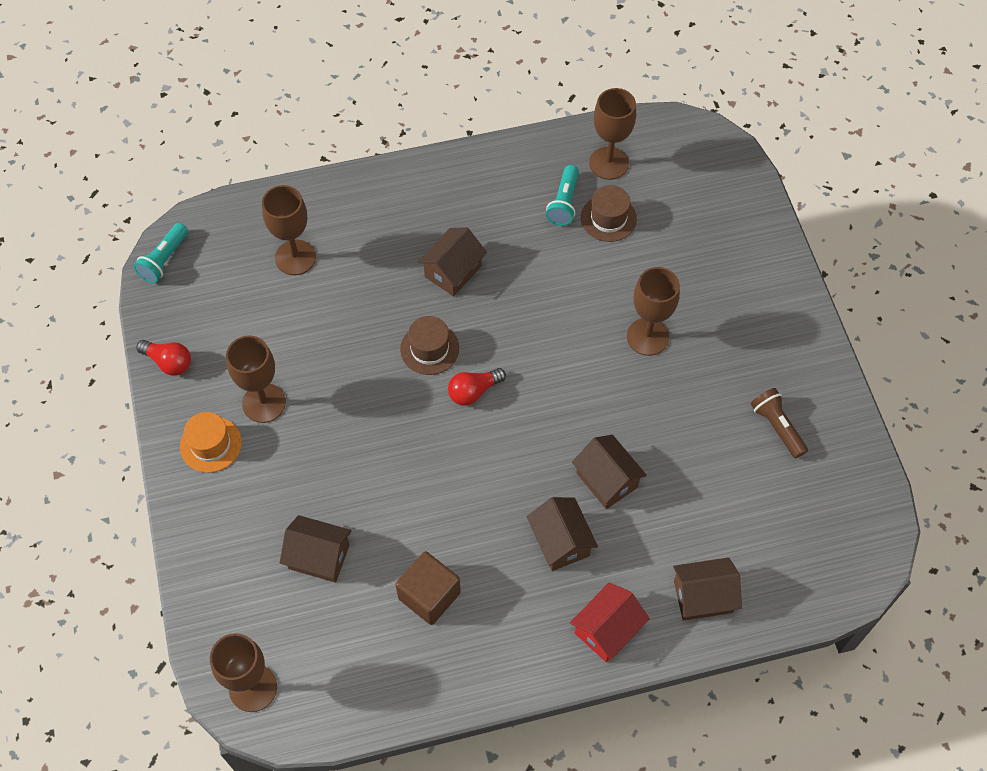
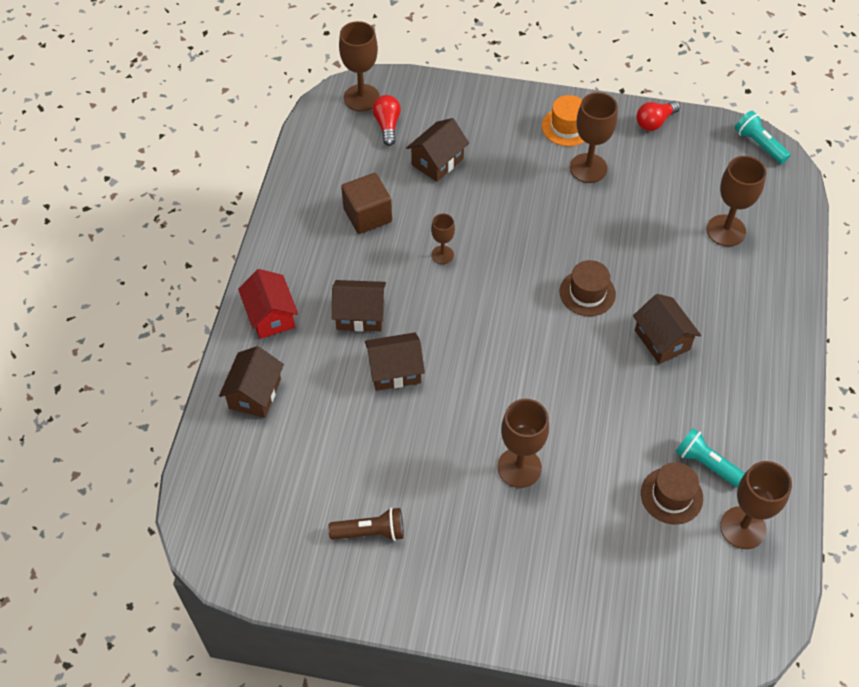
camera: 115 degrees right, 5 degrees down
(446, 497) = (442, 255): none -> brown goblet
(473, 391) = (529, 309): red light bulb -> red light bulb (387, 125)

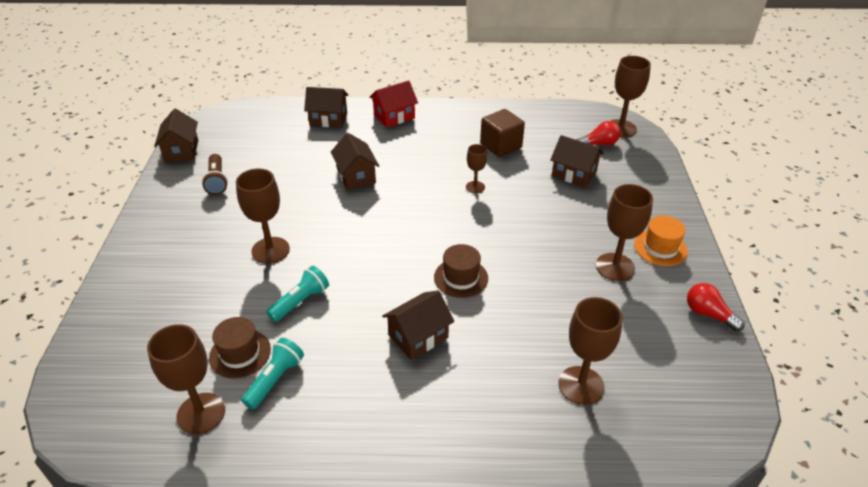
camera: 80 degrees right, 15 degrees down
(360, 315) = (404, 154): brown house -> brown house (181, 151)
(759, 144) = (732, 415): turquoise flashlight -> turquoise flashlight (300, 302)

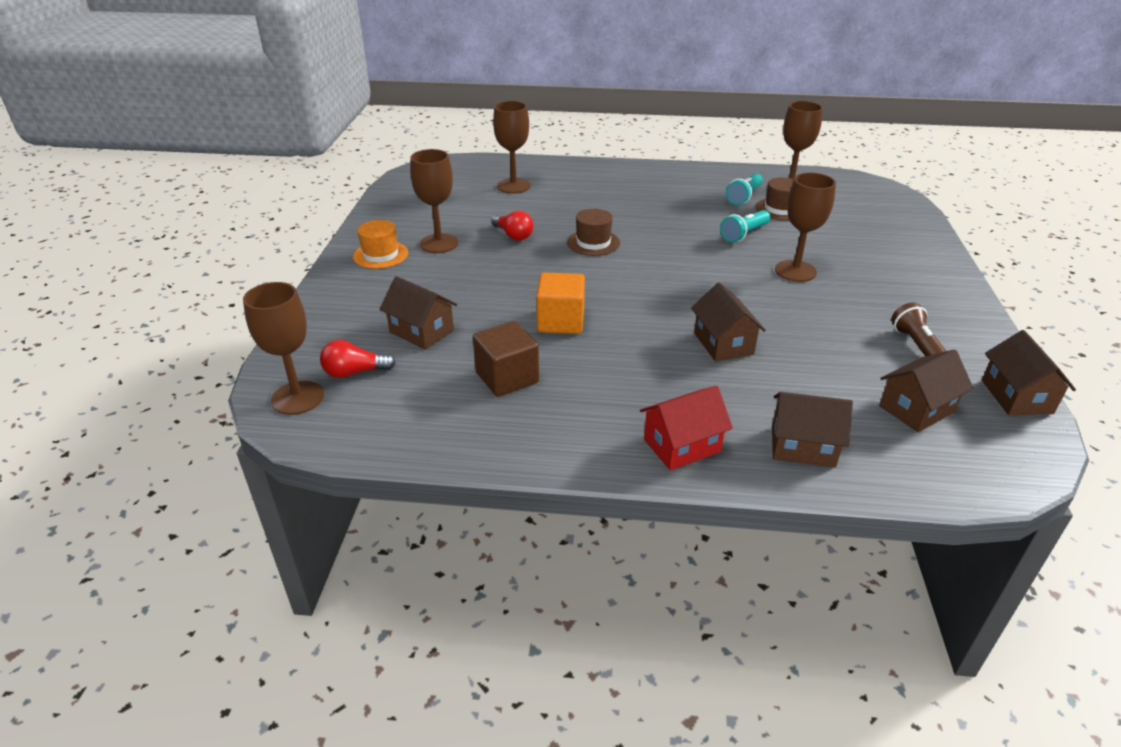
camera: 175 degrees left, 5 degrees down
(418, 336) = (634, 211): brown house -> brown house (916, 409)
(475, 187) = (561, 321): brown goblet -> orange cube
(708, 314) = (382, 213): red light bulb -> red light bulb (513, 235)

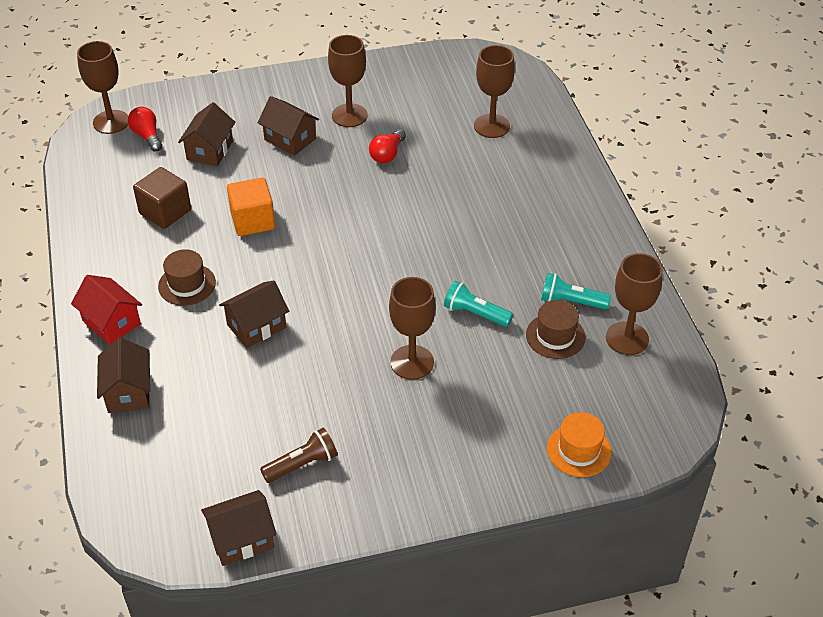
camera: 70 degrees right, 10 degrees up
(380, 255) = (314, 90): orange hat -> orange hat (579, 450)
(593, 243) = (399, 208): brown hat -> brown hat (187, 284)
(916, 409) = (199, 464): brown house -> brown house (290, 139)

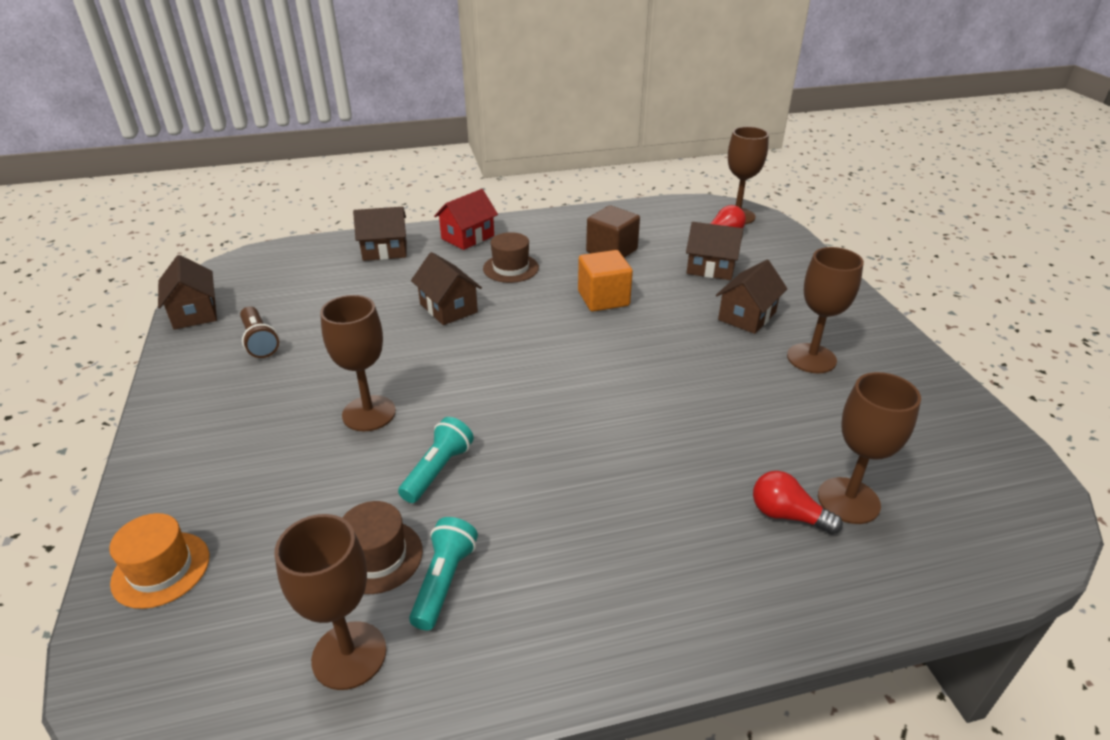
camera: 90 degrees right, 10 degrees down
(387, 154) = (743, 391): red light bulb -> red light bulb (787, 515)

